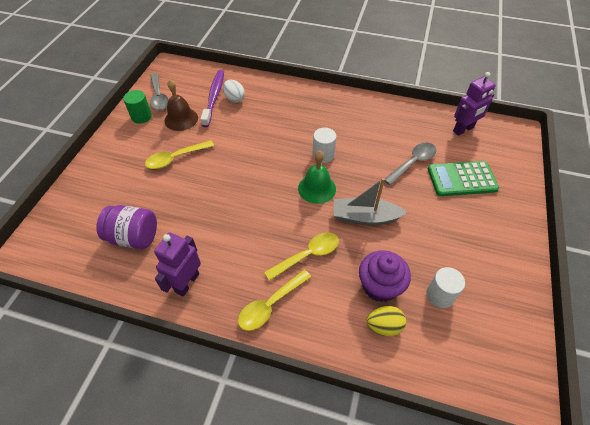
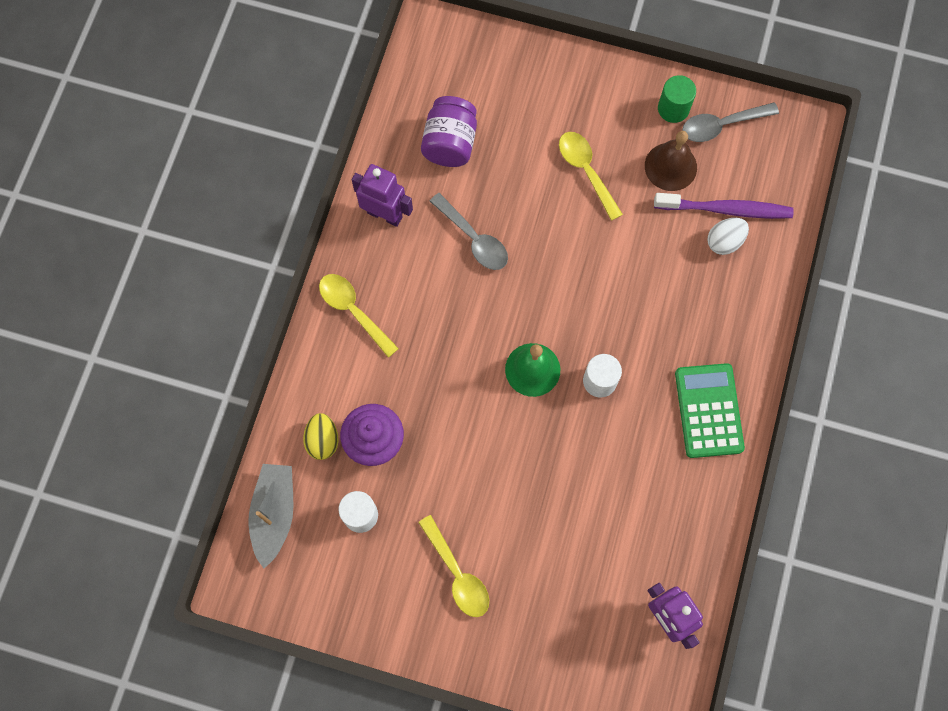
camera: 90 degrees right, 20 degrees up
(308, 255) = (421, 355): yellow spoon -> yellow spoon (457, 574)
(365, 217) = (481, 433): grey boat -> grey boat (274, 514)
(413, 163) = (586, 518): grey spoon -> grey spoon (474, 239)
(461, 179) = (554, 588): green calculator -> green calculator (708, 410)

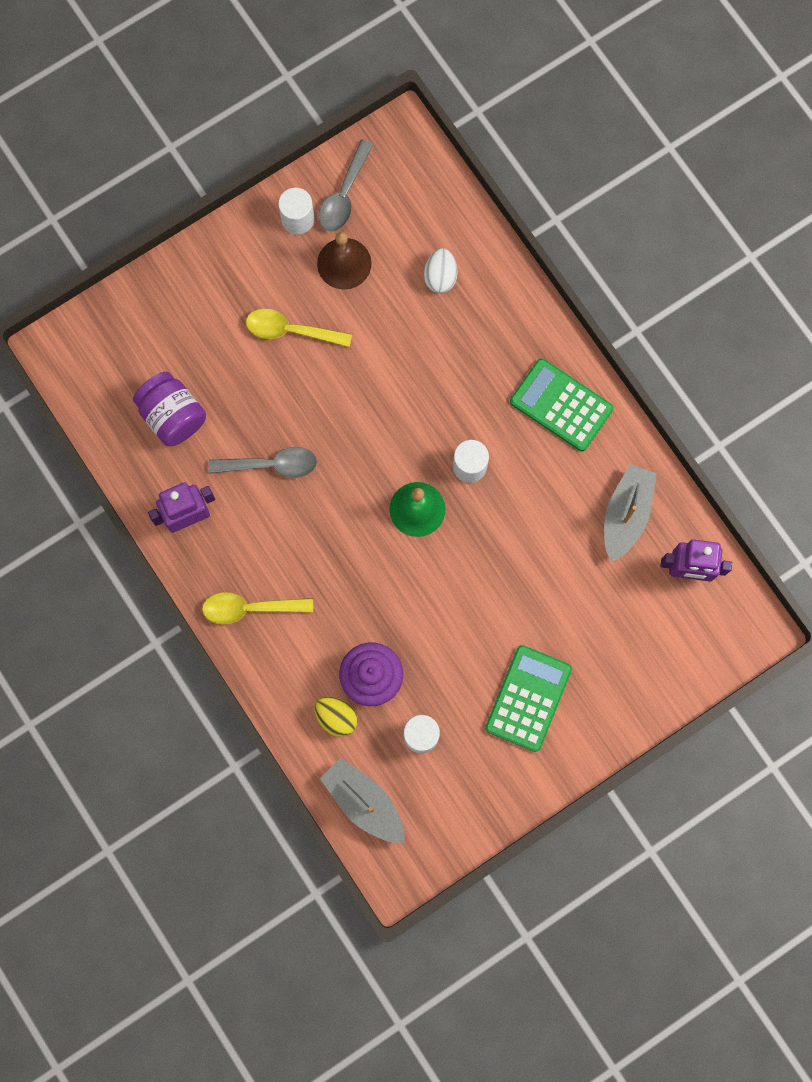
camera: 50 degrees left, 5 degrees up
(457, 574) = (528, 698): yellow spoon -> green calculator
(668, 531) = (626, 514): none -> grey boat
(673, 108) = (298, 219): green cylinder -> white cylinder
(726, 209) = (415, 253): purple toothbrush -> none

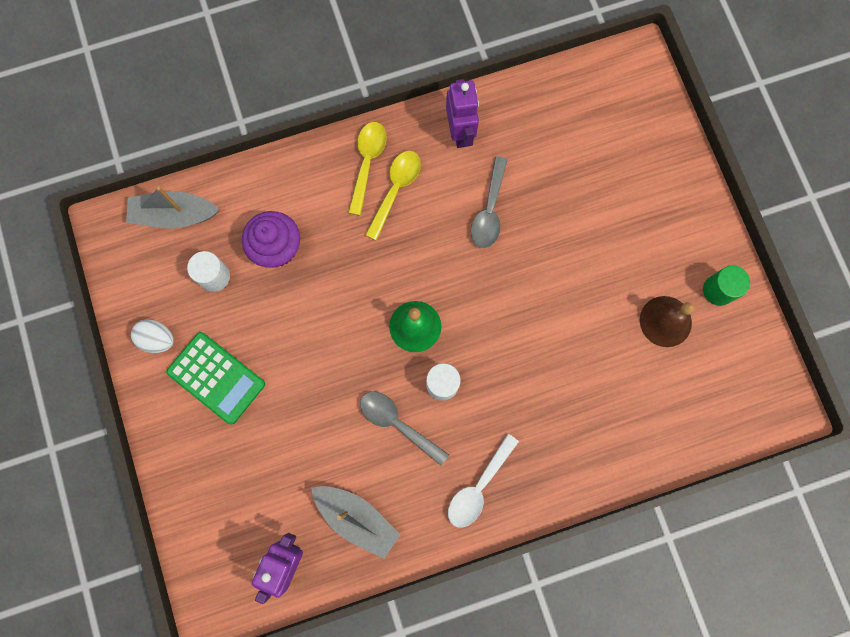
camera: 105 degrees right, 0 degrees up
(173, 416) = (554, 139): purple jar -> none
(291, 330) = (610, 257): yellow spoon -> yellow spoon (396, 190)
(298, 219) = (718, 290): white cylinder -> green cylinder
(336, 717) = (252, 210): yellow egg -> none
(344, 195) = (734, 338): grey spoon -> grey spoon (397, 423)
(364, 802) = (174, 215): grey boat -> grey boat turned 150 degrees counterclockwise
(440, 277) = (632, 407): white egg -> white egg (157, 339)
(561, 405) = (478, 487): green calculator -> white spoon

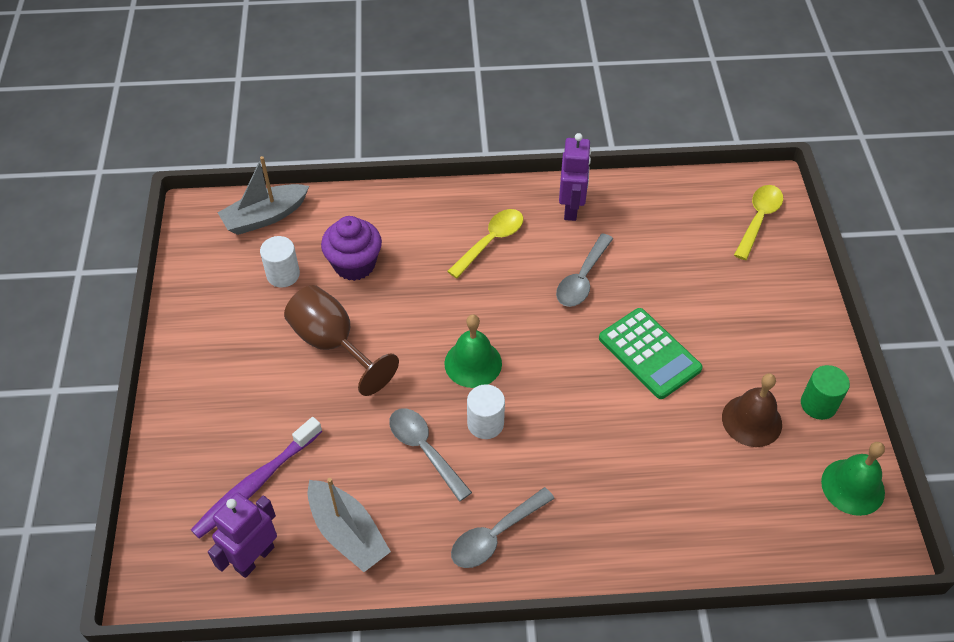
camera: 15 degrees right, 25 degrees down
(157, 339) = (205, 315): white egg -> none
(174, 215) = (265, 217): grey boat -> grey boat turned 45 degrees counterclockwise
(216, 378) = (249, 362): green calculator -> green calculator (649, 353)
(264, 495) = (256, 484): none -> purple toothbrush
(285, 339) = (333, 344): none -> brown goblet
(367, 163) = (469, 214): yellow spoon -> yellow spoon (758, 219)
(478, 487) = (495, 535): white spoon -> grey spoon
(757, 363) = (853, 486): none -> green bell

